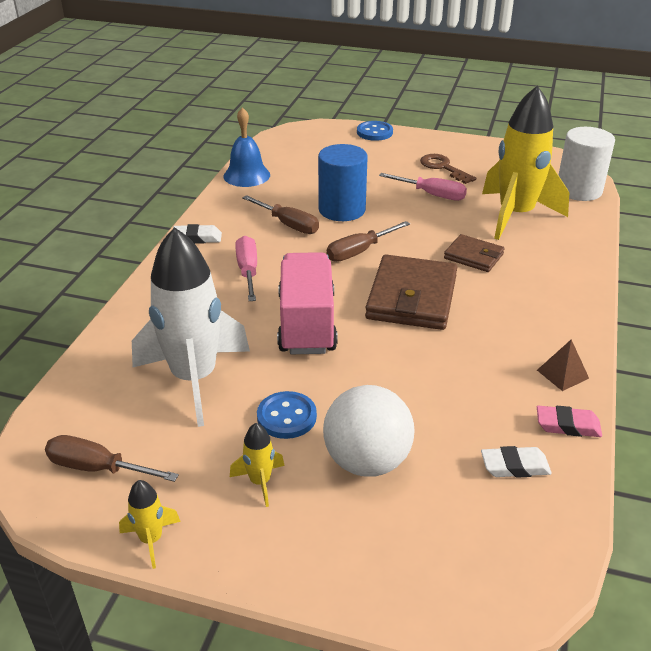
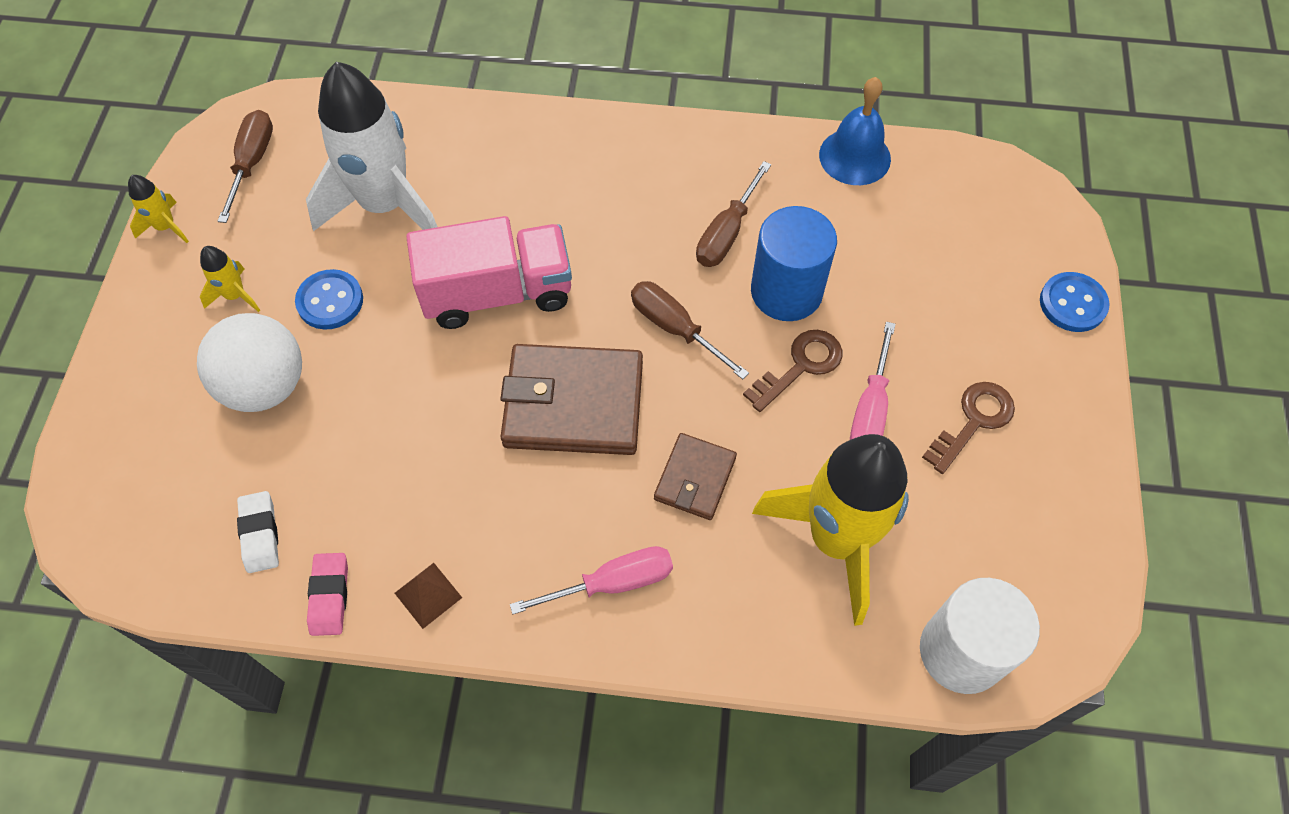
camera: 80 degrees right, 25 degrees up
(197, 238) = (668, 140): white eraser -> none
(248, 271) = (600, 210): pink screwdriver -> pink screwdriver (612, 583)
(398, 212) = (800, 366): none -> brown key

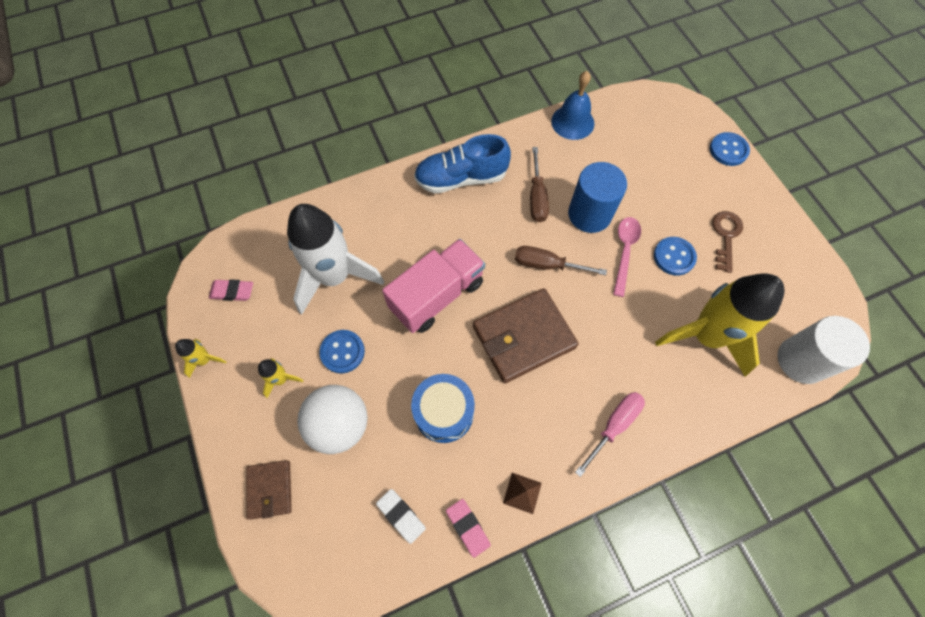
camera: 30 degrees left, 5 degrees up
(252, 163) = (232, 292): brown screwdriver -> pink eraser
(401, 441) = (444, 412): none -> blue drum
(639, 160) = (461, 178): none -> blue shoe
(695, 478) = (615, 343): brown wallet -> brown wallet (270, 489)
(800, 366) = (624, 252): brown key -> pink spoon
(870, 409) = (674, 257): pink screwdriver -> blue button

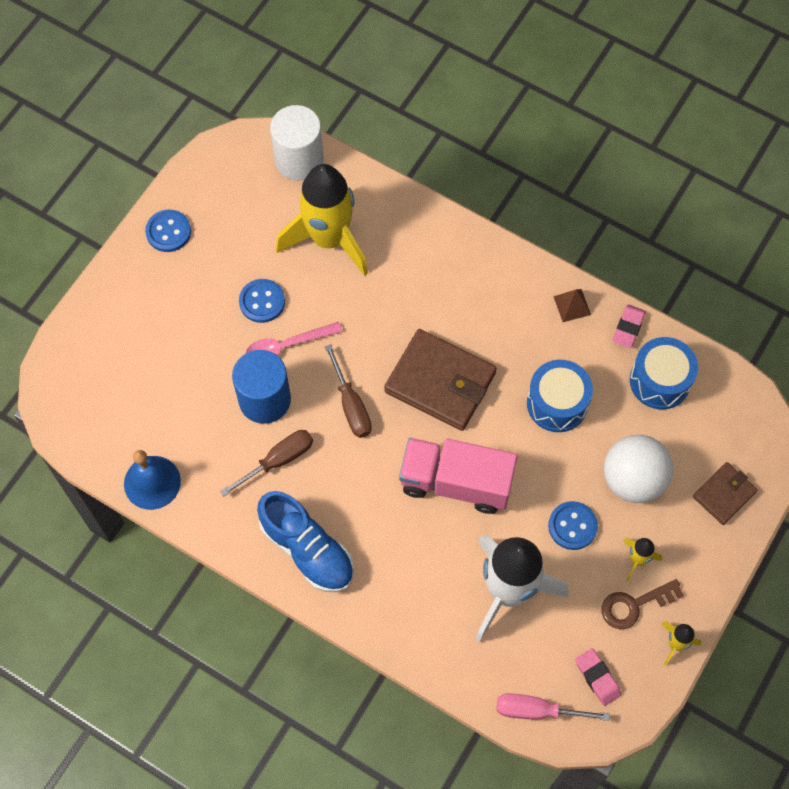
camera: 125 degrees left, 0 degrees up
(401, 516) = (659, 381): white eraser -> blue drum
(614, 426) = (466, 269): pink screwdriver -> pink screwdriver (537, 710)
(725, 236) = (206, 269): brown key -> brown key (634, 605)
(728, 150) = (90, 312): blue button -> blue button (168, 232)

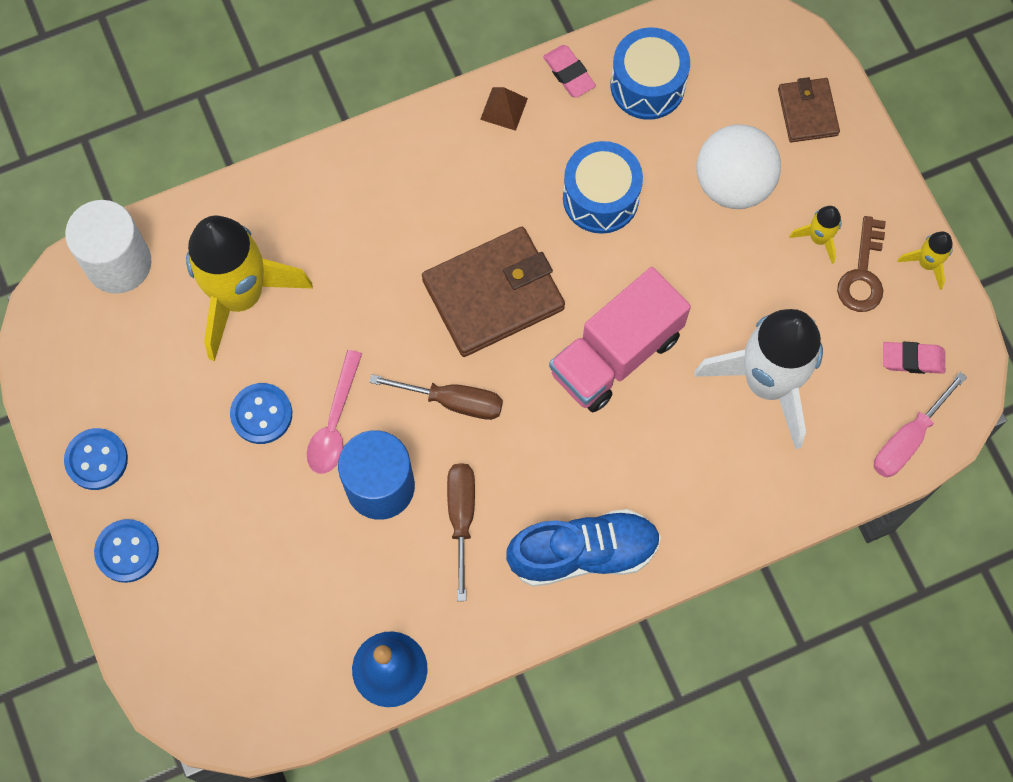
camera: 55 degrees left, 5 degrees up
(572, 526) = (741, 274): blue button -> blue button (127, 551)

